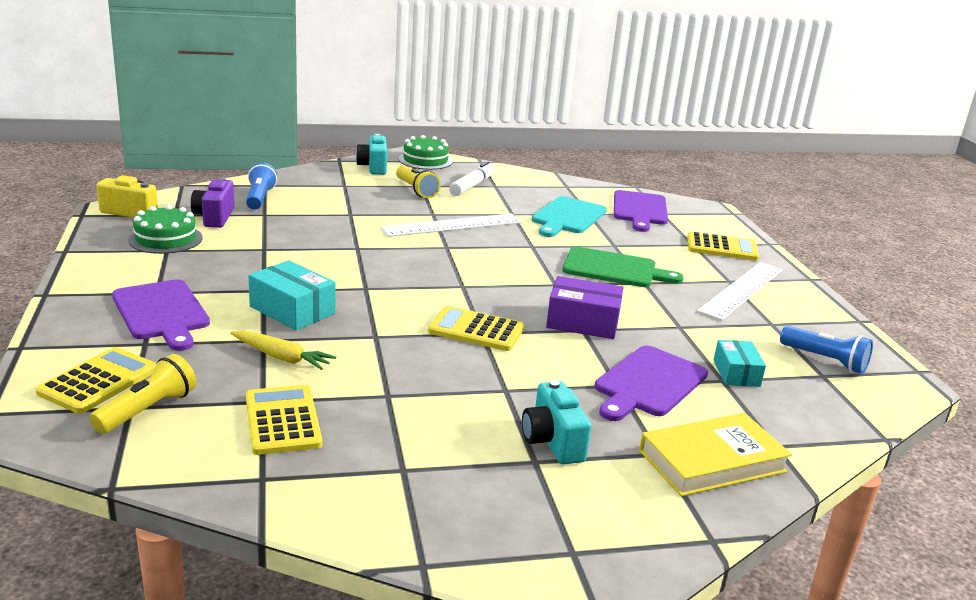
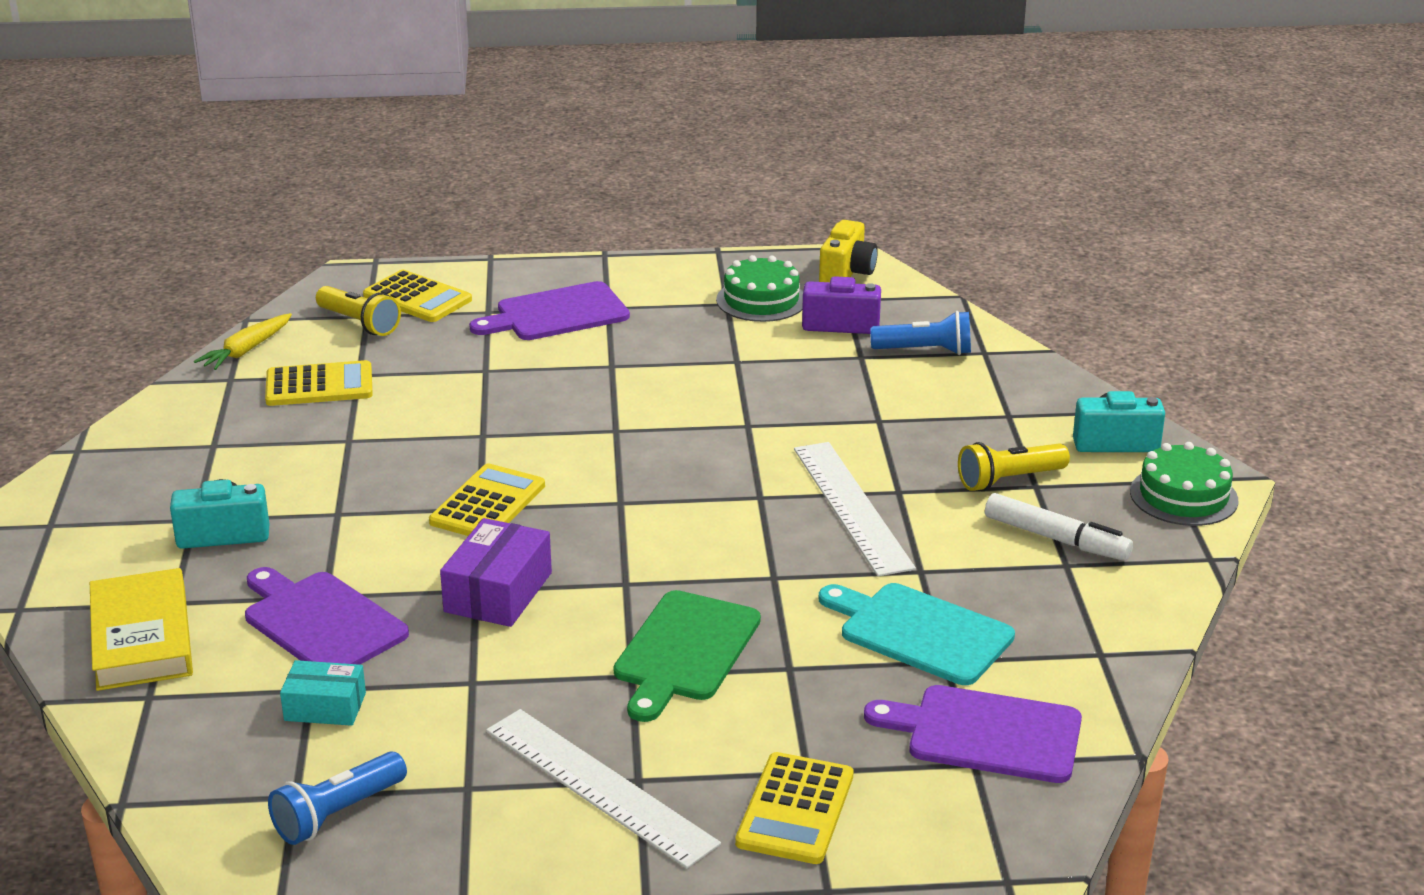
camera: 100 degrees right, 5 degrees up
(282, 357) = (443, 381): yellow carrot -> yellow carrot (246, 350)
(292, 310) = (556, 384): turquoise box -> none

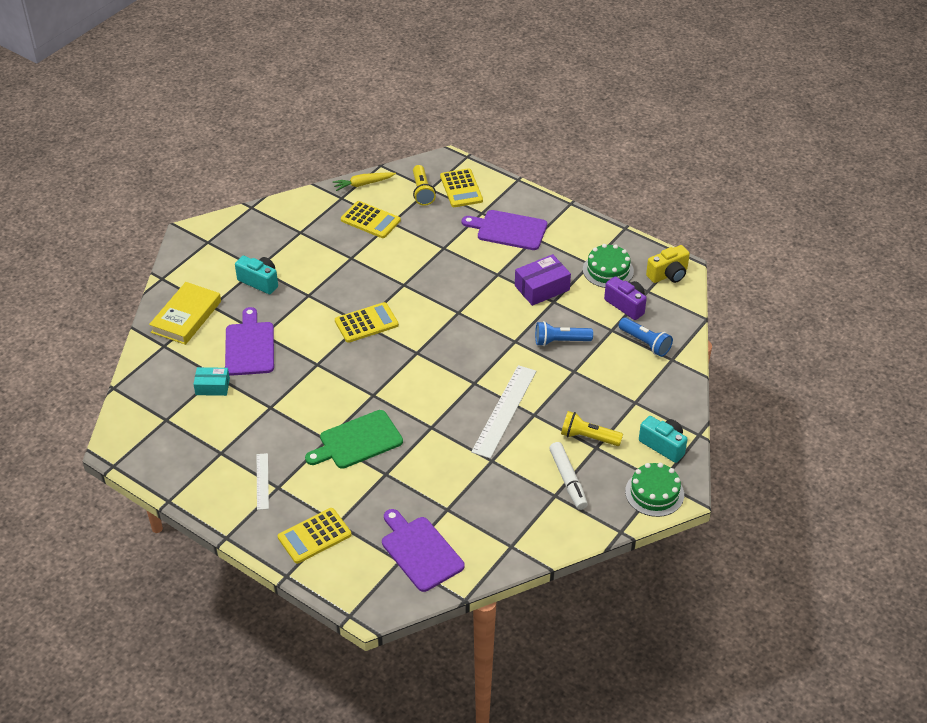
camera: 40 degrees right, 15 degrees up
(325, 706) = (212, 386): turquoise box -> turquoise box turned 45 degrees counterclockwise
(337, 814) = (171, 436): blue flashlight -> blue flashlight (560, 341)
(498, 592) = (323, 370): purple box -> purple box (542, 288)
(600, 786) = (262, 481): white ruler -> white ruler, size x0.54
(920, 632) = (454, 489): turquoise cutting board -> none

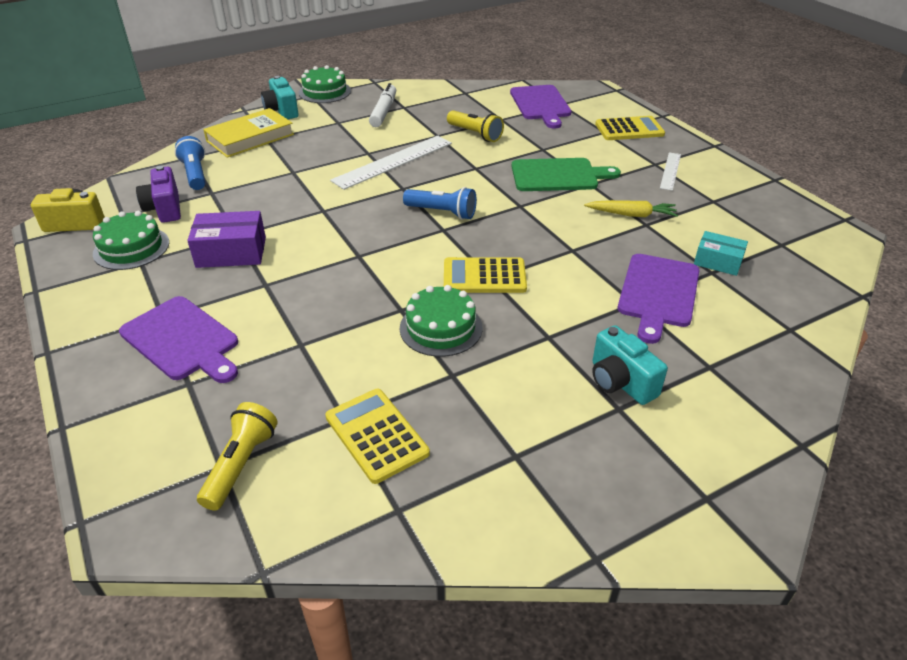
camera: 155 degrees left, 5 degrees down
(186, 317) = (754, 361): yellow book -> yellow book (250, 138)
(363, 184) = (334, 530): yellow carrot -> yellow carrot (631, 215)
(373, 281) = (441, 328): none -> green cake
(461, 188) = (170, 445): yellow calculator -> none
(560, 341) = (276, 197): blue flashlight -> blue flashlight (442, 212)
(588, 437) = (337, 129): yellow flashlight -> yellow flashlight (475, 134)

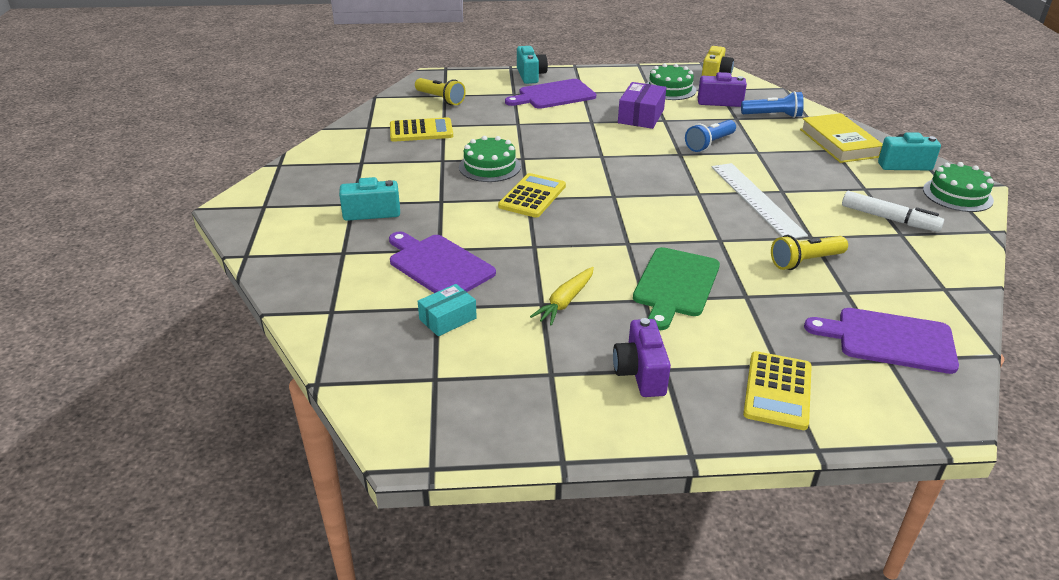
camera: 115 degrees right, 5 degrees down
(101, 389) = (530, 76): none -> turquoise camera
(442, 212) = (642, 202): blue flashlight -> blue flashlight (709, 144)
(670, 171) = (640, 373): white ruler -> purple camera

